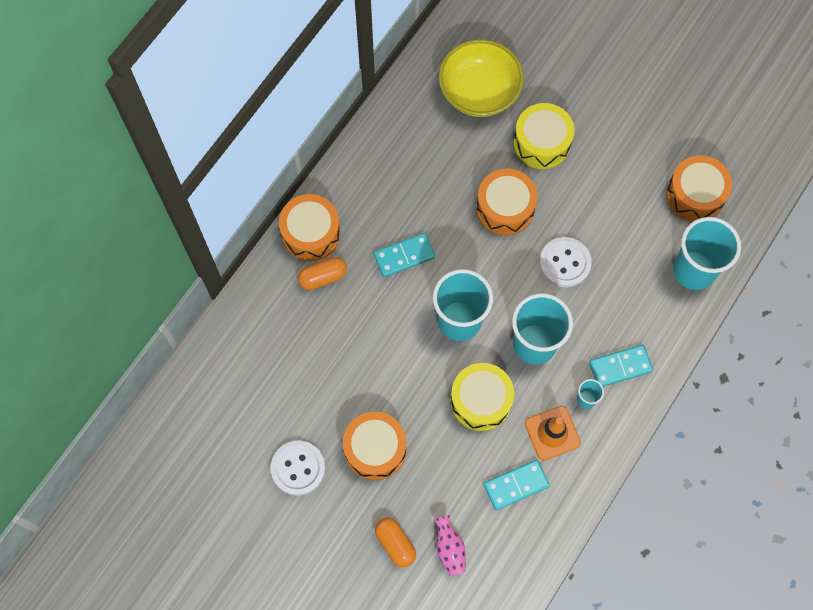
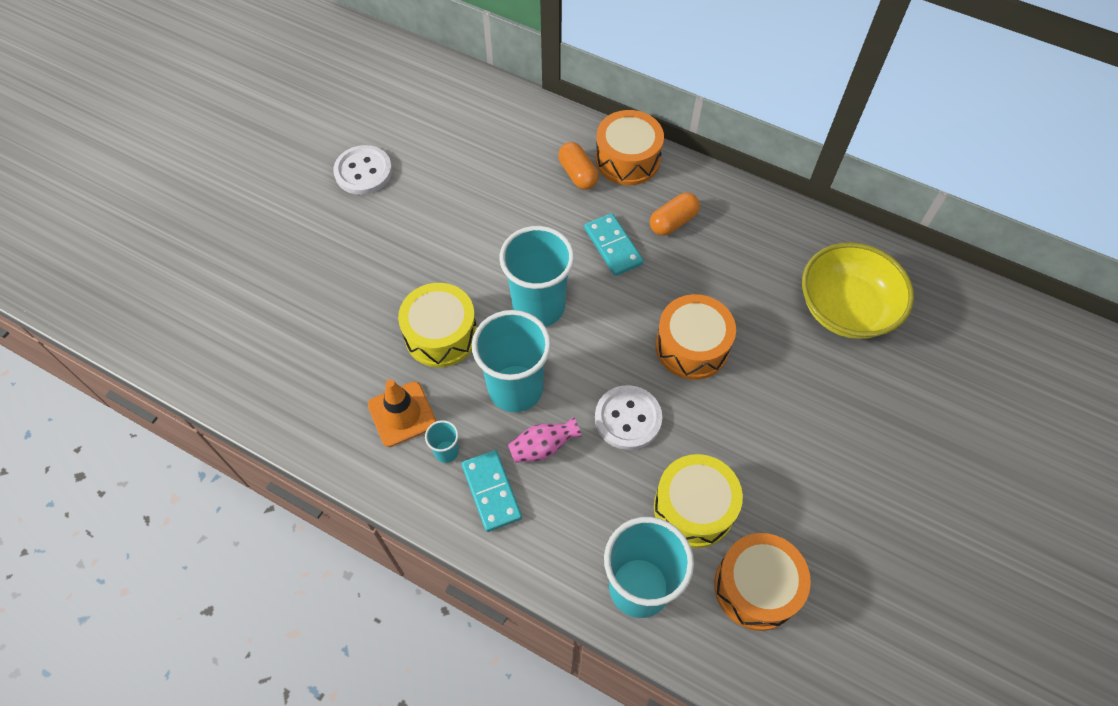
camera: 85 degrees right, 10 degrees down
(375, 449) = (383, 236): orange drum -> none
(395, 544) = (277, 262): orange capsule -> orange capsule (673, 222)
(449, 548) = (268, 314): pink vase -> pink vase (543, 447)
(516, 485) = (338, 377): turquoise domino -> none
(541, 143) = (791, 383): yellow drum -> yellow drum (694, 508)

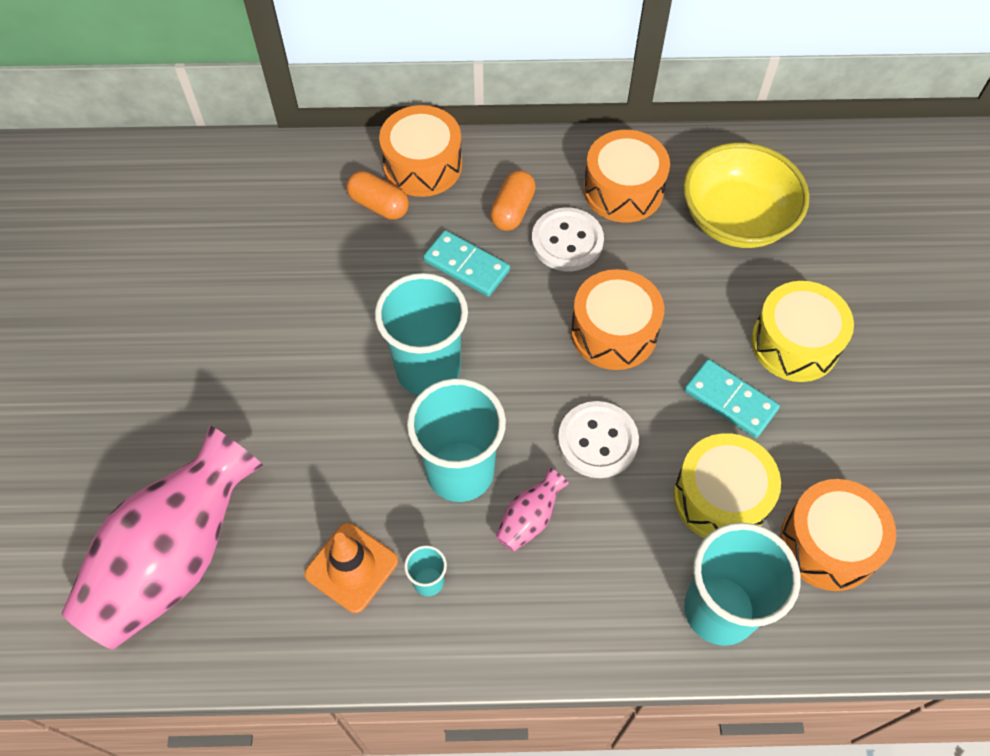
camera: 30 degrees left, 0 degrees up
(296, 347) = (176, 558): none -> pink vase
(363, 172) = (126, 315): white button -> white button (567, 241)
(441, 334) = (339, 455): yellow drum -> yellow drum (795, 343)
(491, 491) = (505, 597): turquoise domino -> turquoise domino (730, 400)
(768, 245) = (623, 190): none -> orange drum

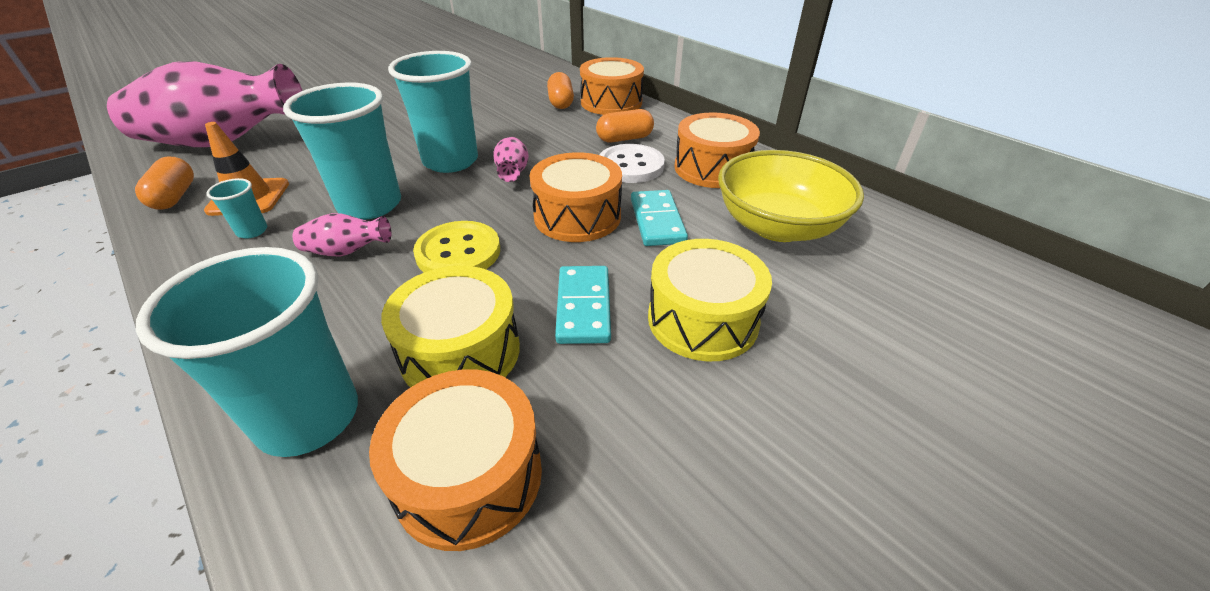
camera: 50 degrees right, 20 degrees down
(288, 634) = (175, 197): none -> orange capsule
(466, 265) = (555, 142): turquoise domino -> turquoise domino (657, 221)
(498, 334) = (512, 173): none -> pink vase
(597, 441) = (458, 252): white button -> yellow button

